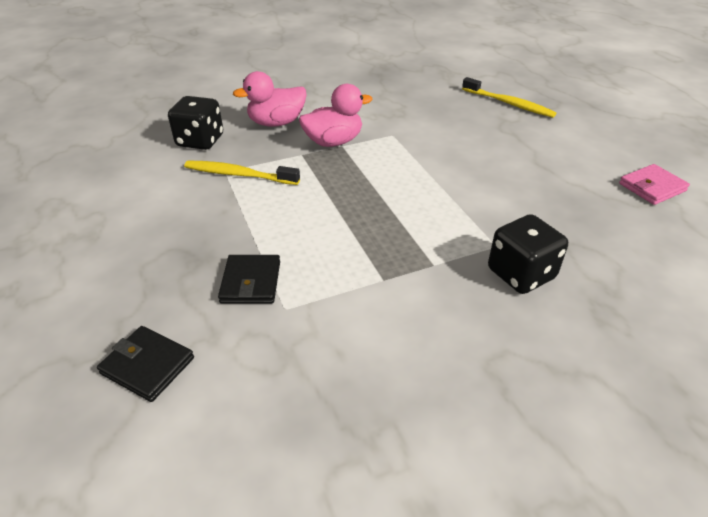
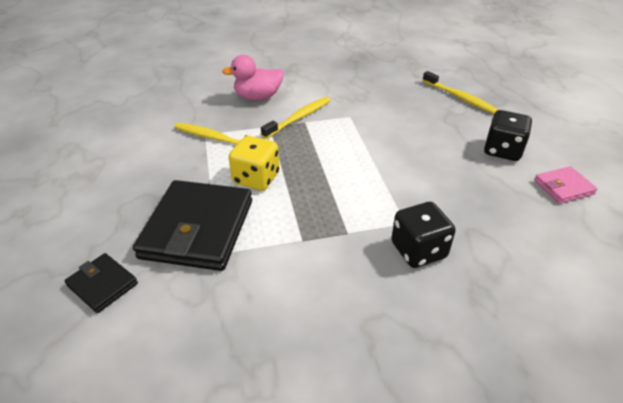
camera: 10 degrees right, 0 degrees up
(200, 141) = (193, 107): black dice -> black dice (502, 150)
(251, 282) = (198, 229): black wallet -> black wallet, size x2.07
(304, 215) = (256, 178): none -> yellow dice
(333, 142) = (299, 118): pink duck -> yellow toothbrush

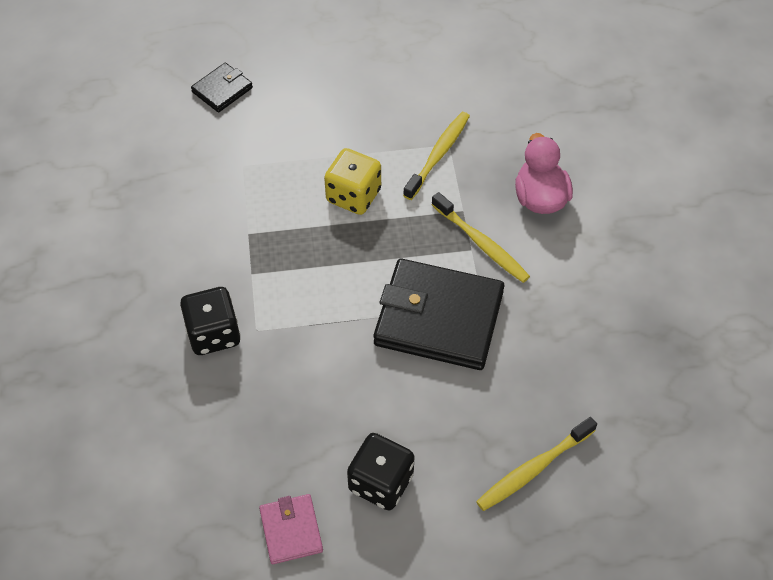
camera: 95 degrees right, 15 degrees up
(198, 229) = (279, 149): black wallet -> black wallet (438, 318)

